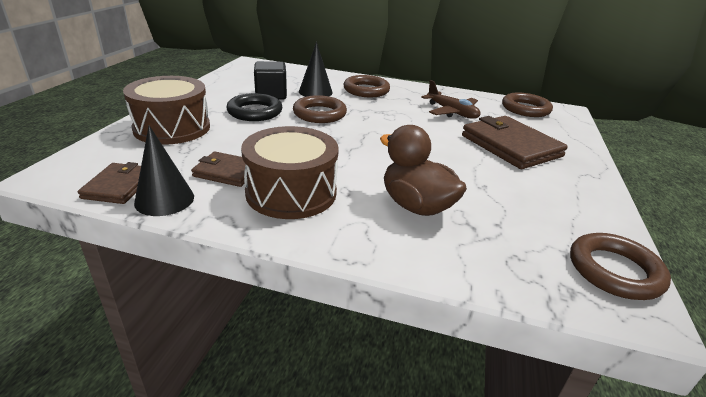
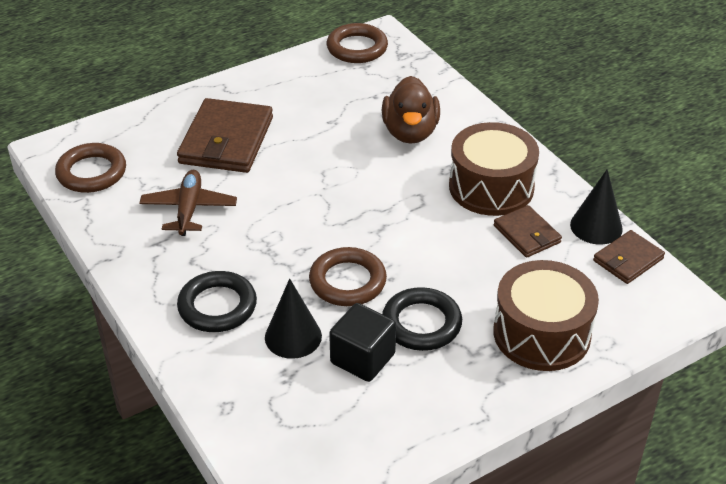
camera: 135 degrees left, 10 degrees up
(366, 90) = (217, 306): brown ring -> black ring

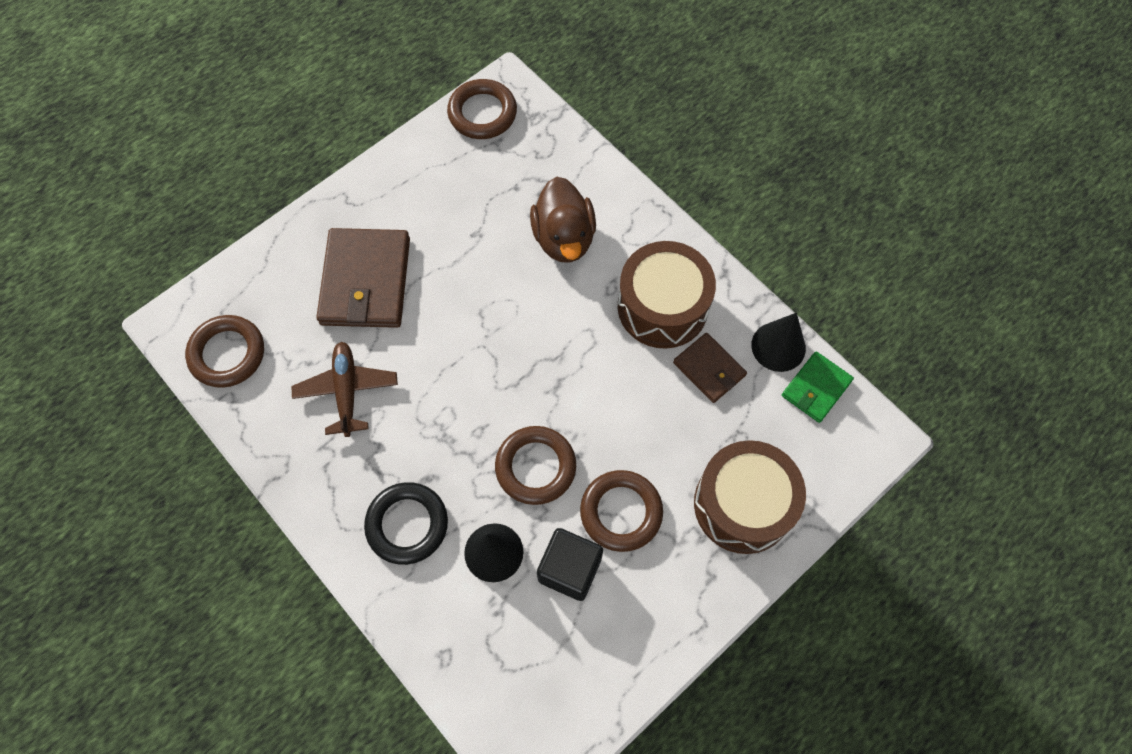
camera: 10 degrees left, 25 degrees up
(421, 324) = (621, 512): black ring -> brown ring
(628, 260) = (816, 388): brown wallet -> green wallet

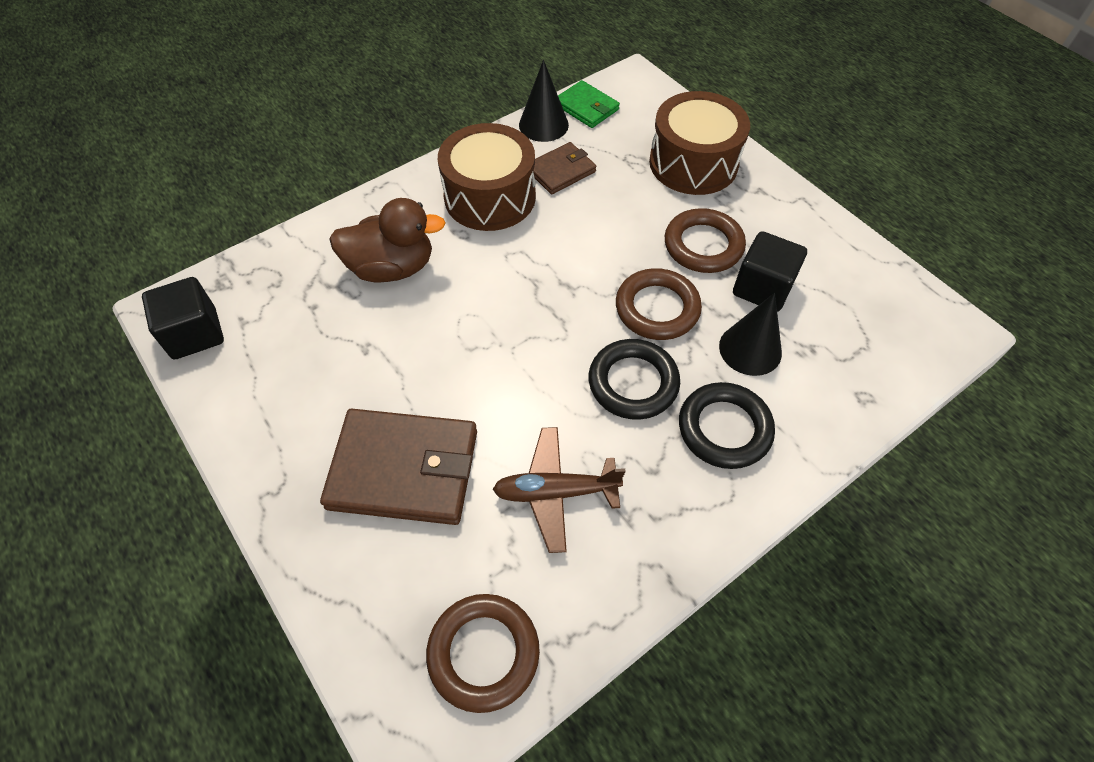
camera: 85 degrees left, 10 degrees down
(451, 447) = (633, 383): none -> black ring
(482, 113) = (195, 334): brown ring -> black cube

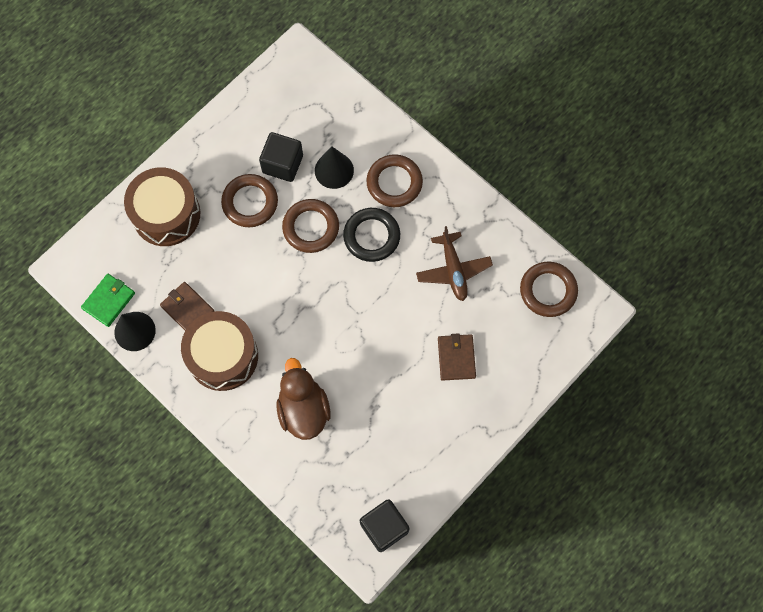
camera: 100 degrees left, 15 degrees up
(404, 469) = (456, 358): brown wallet -> brown wallet, size x0.55
(724, 429) = (394, 183): black ring -> brown ring

